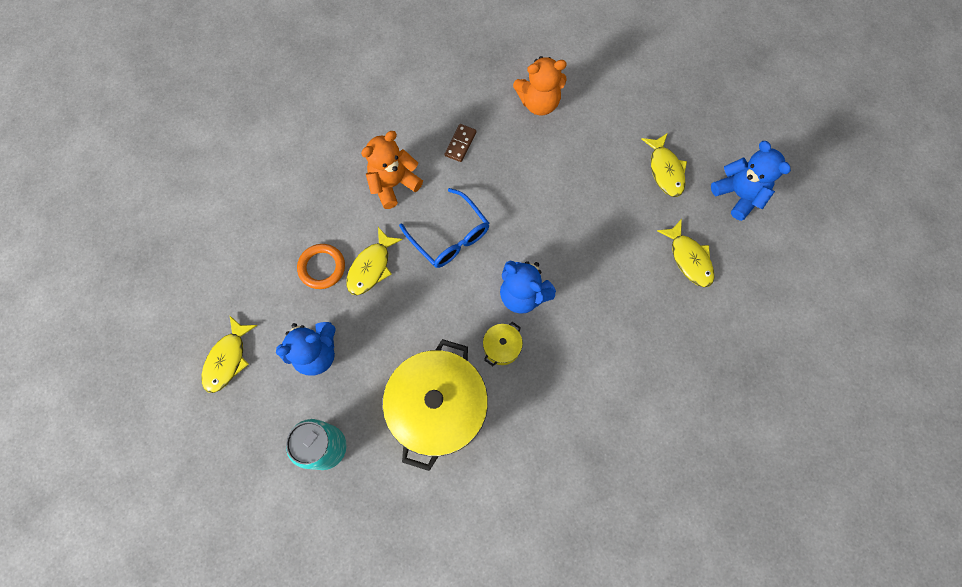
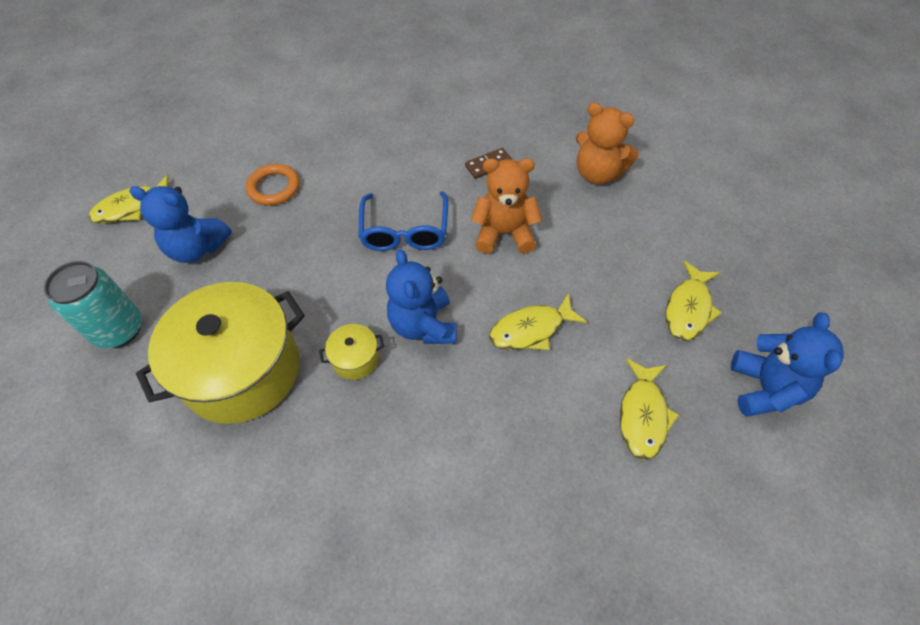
camera: 40 degrees right, 15 degrees down
(371, 267) = (312, 212): yellow fish -> yellow fish (531, 329)
(393, 184) = (398, 162): orange teddy bear -> orange teddy bear (504, 233)

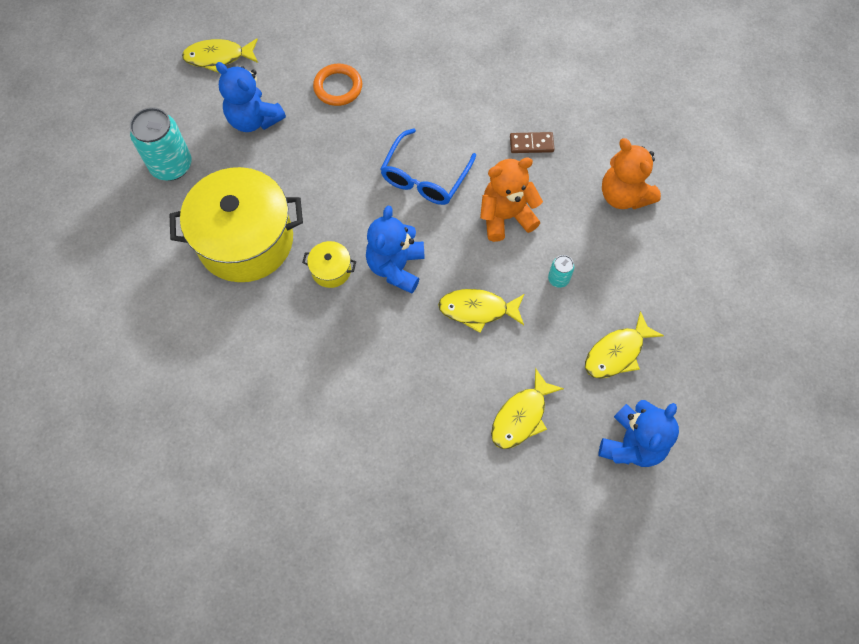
camera: 25 degrees right, 10 degrees up
(504, 233) = (506, 216): orange teddy bear -> orange teddy bear turned 45 degrees counterclockwise
(589, 267) = (558, 279): none -> turquoise can

